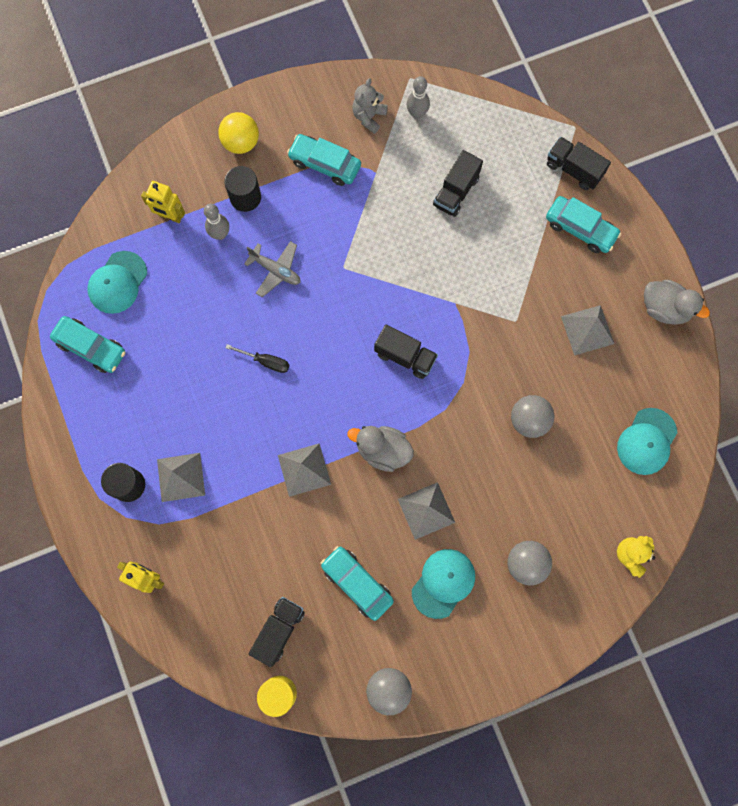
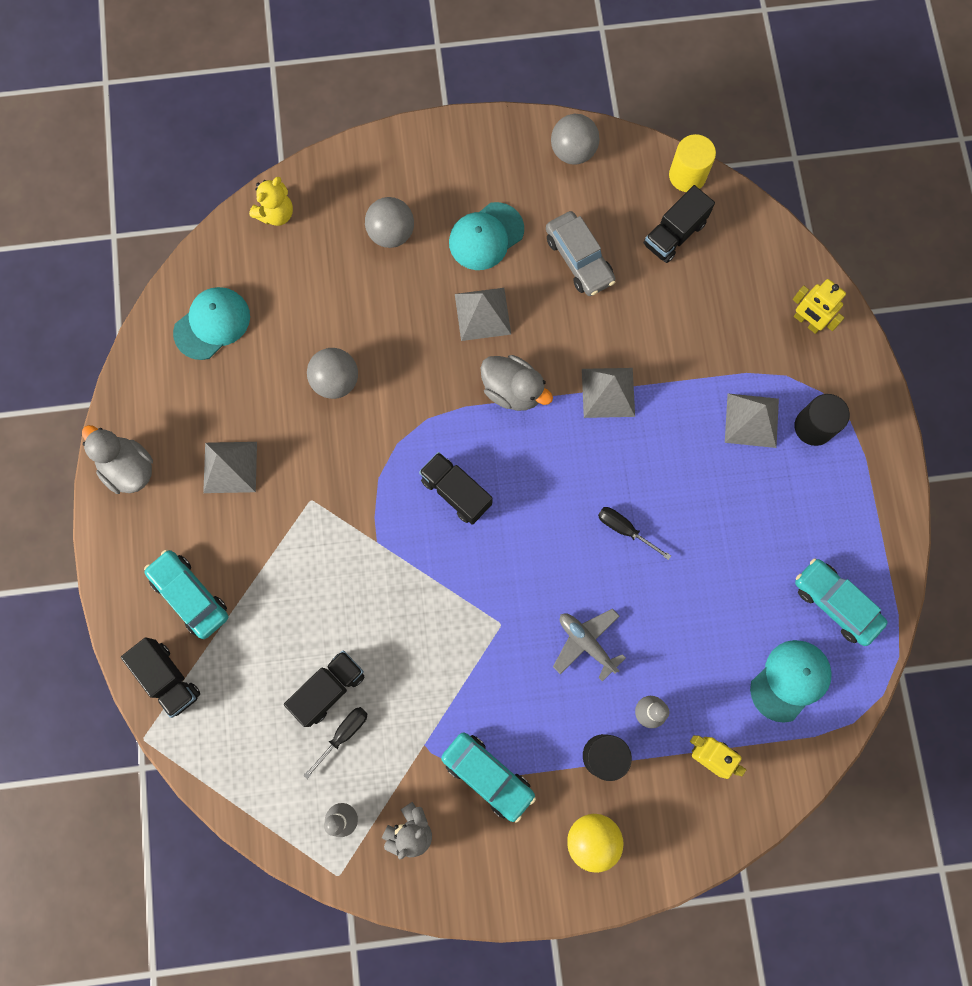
camera: 165 degrees left, 0 degrees up
(357, 583) = (579, 259): turquoise car -> grey car
(435, 165) = (343, 734): none -> black screwdriver

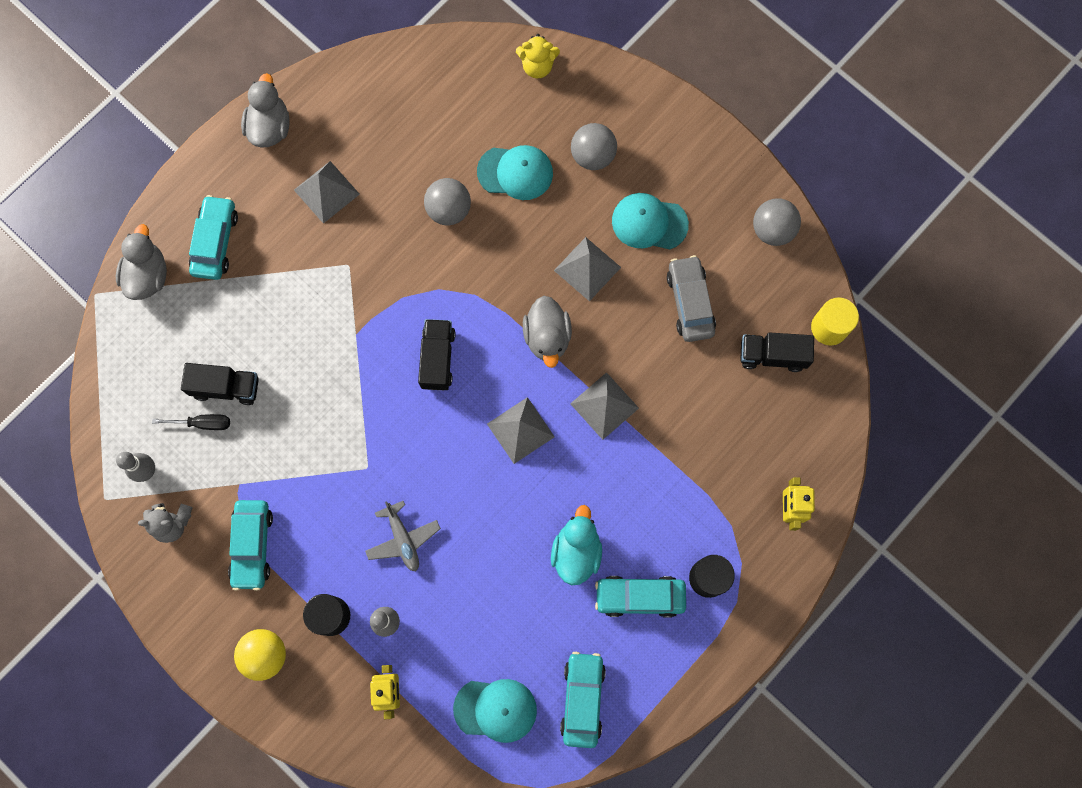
camera: 50 degrees right, 0 degrees up
(168, 678) = (148, 275): black truck -> grey duck
(212, 324) = (419, 93): turquoise cap -> turquoise cap (515, 172)
(579, 259) = (690, 302): grey car -> grey car turned 150 degrees clockwise
(586, 643) = (403, 539): grey plane -> grey plane turned 150 degrees clockwise
(624, 529) = (509, 500): black screwdriver -> none
(710, 511) = (576, 551): none -> turquoise duck
(751, 420) = (673, 527): grey pyramid -> grey pyramid (520, 430)
(787, 491) = (639, 596): none -> turquoise car

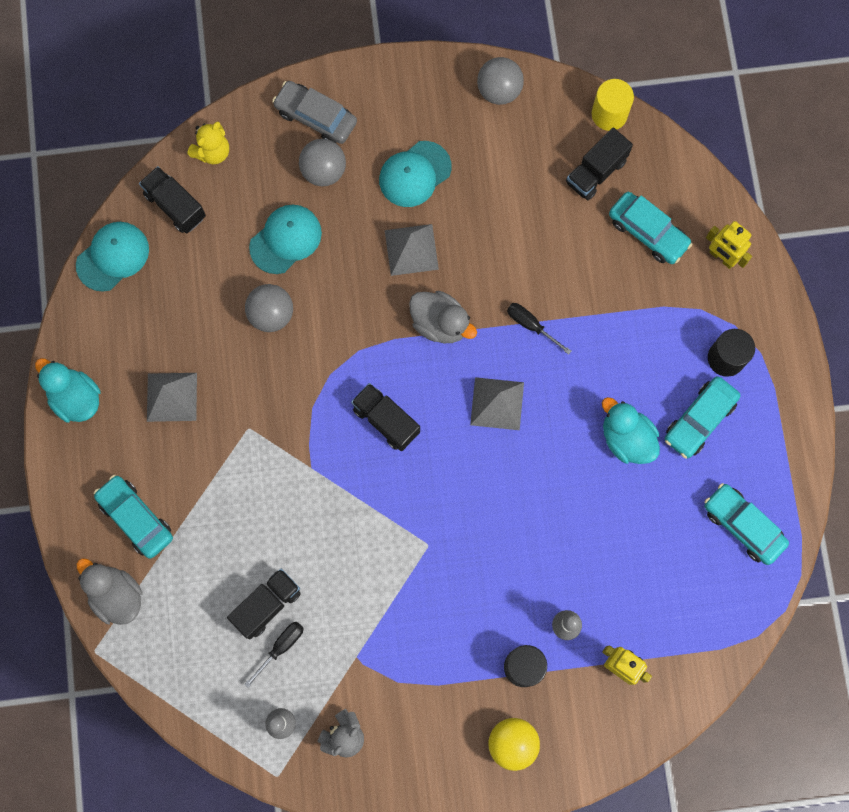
camera: 50 degrees left, 0 degrees up
(252, 545) = (415, 685): turquoise car -> turquoise car (648, 232)
(270, 127) = (76, 398): grey duck -> turquoise duck
(403, 539) = (508, 562): grey plane -> none
(473, 74) = (175, 206): none -> black truck
(495, 709) = (698, 597): turquoise cap -> turquoise cap (113, 257)
(604, 406) = (531, 325): grey pyramid -> black screwdriver
(690, 302) = (504, 196): grey car -> grey car (316, 117)

